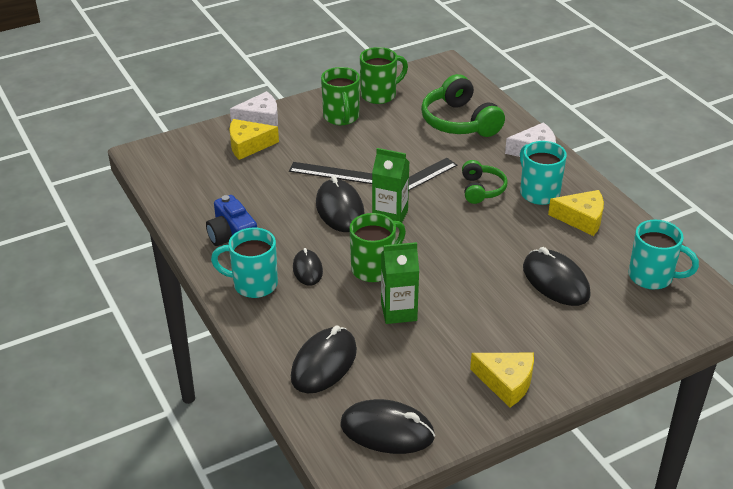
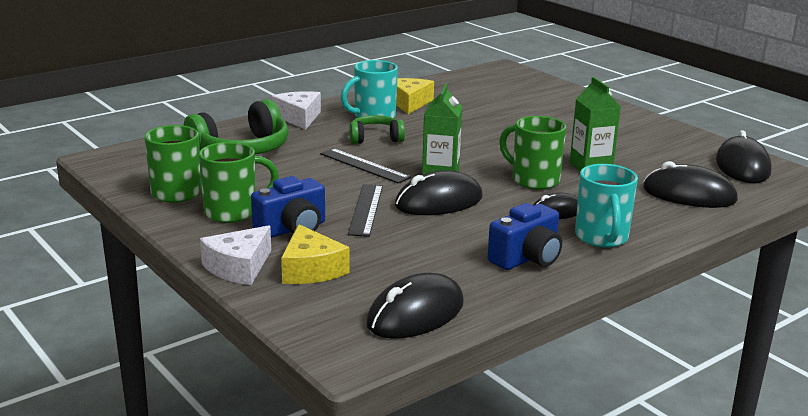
camera: 100 degrees left, 15 degrees down
(260, 119) = (239, 267): white cheese -> white cheese turned 120 degrees counterclockwise
(308, 140) = (292, 229): none -> blue camera
(506, 382) = (645, 128): yellow cheese -> none
(555, 281) = (505, 112): black mouse -> black mouse (415, 314)
(652, 277) = (480, 84): turquoise mug -> none

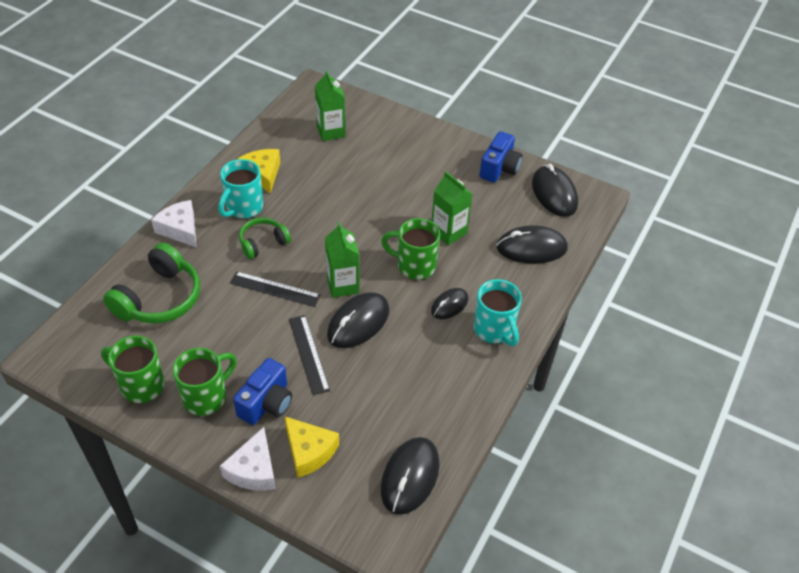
camera: 25 degrees left, 25 degrees up
(501, 92) = (331, 131): none -> green carton
(527, 258) = (454, 377): blue camera -> blue camera (499, 168)

